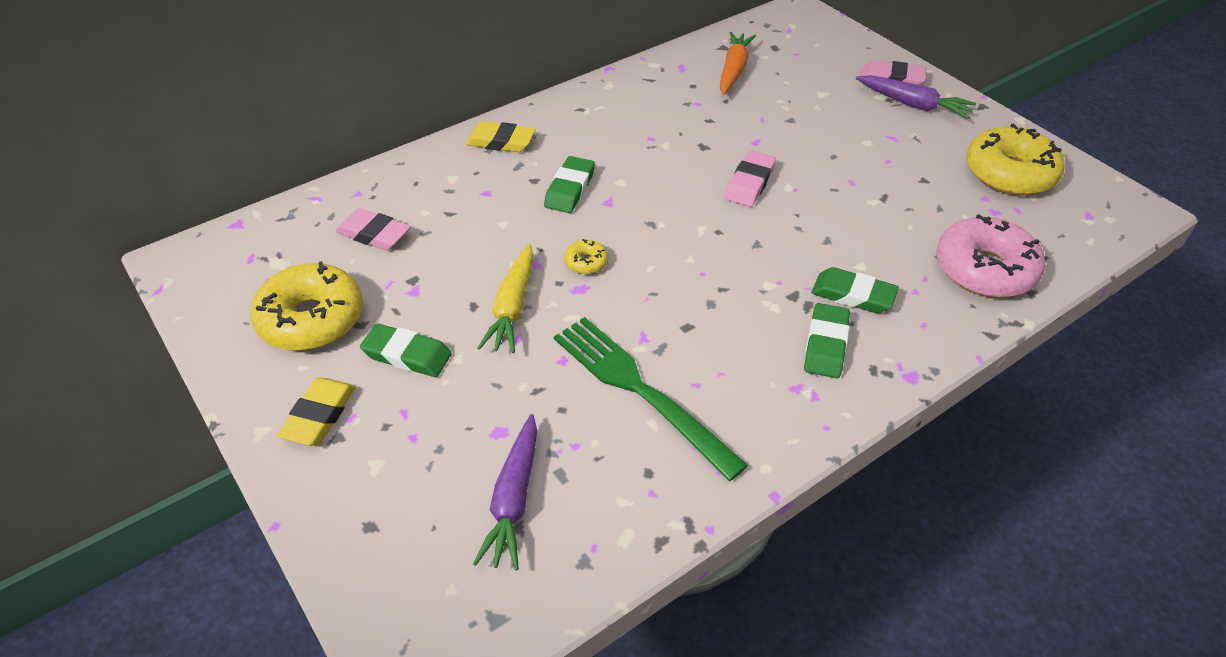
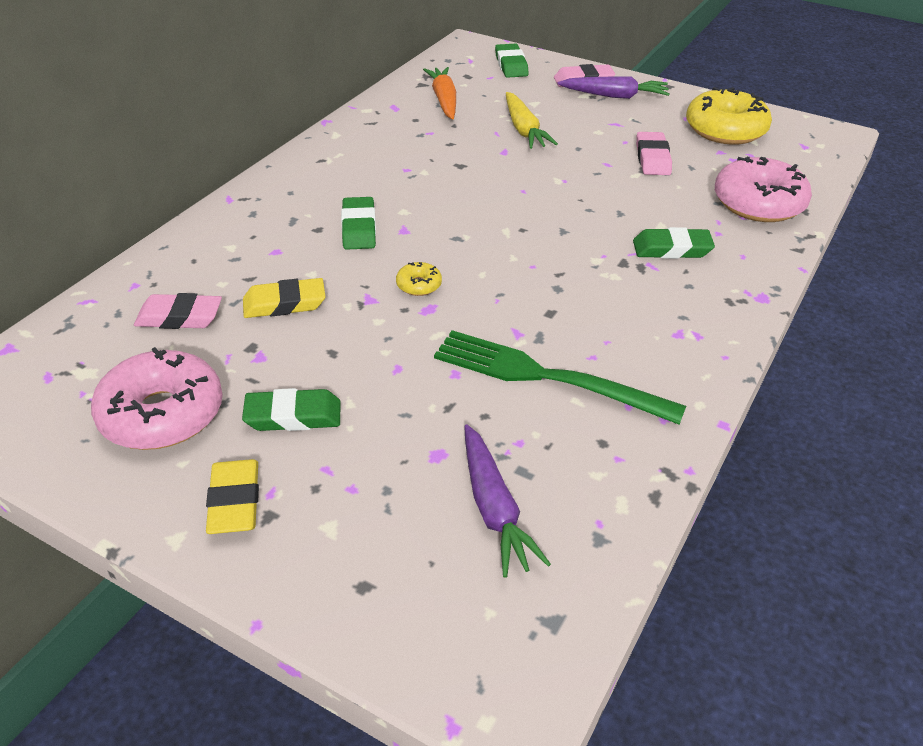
camera: 25 degrees left, 5 degrees down
(311, 319) = (162, 414): yellow donut -> pink donut
(501, 142) = (260, 204): yellow eraser -> yellow eraser (284, 304)
(512, 307) = (373, 342): yellow carrot -> yellow carrot (524, 130)
(750, 183) = (522, 185): pink eraser -> pink eraser (652, 158)
(826, 345) = (678, 293): green eraser -> green eraser (511, 65)

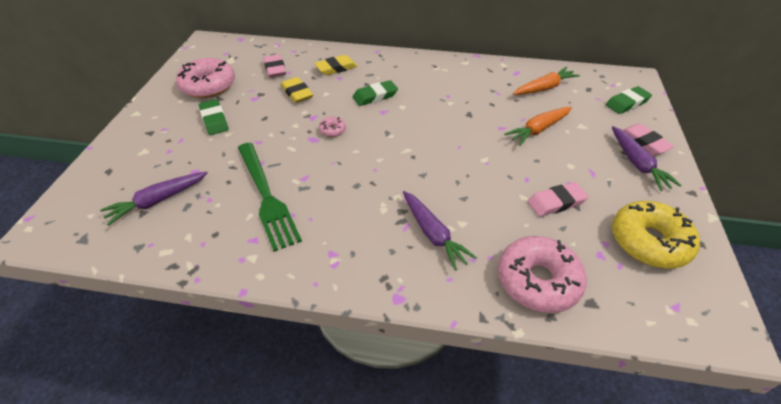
camera: 70 degrees right, 5 degrees up
(234, 501) = (157, 121): yellow eraser -> yellow eraser (336, 68)
(419, 285) = (332, 130): yellow donut -> pink donut
(524, 130) = (538, 130): yellow carrot -> orange carrot
(544, 376) = (267, 197): green fork -> green fork turned 150 degrees clockwise
(672, 249) = (433, 234): green eraser -> purple carrot

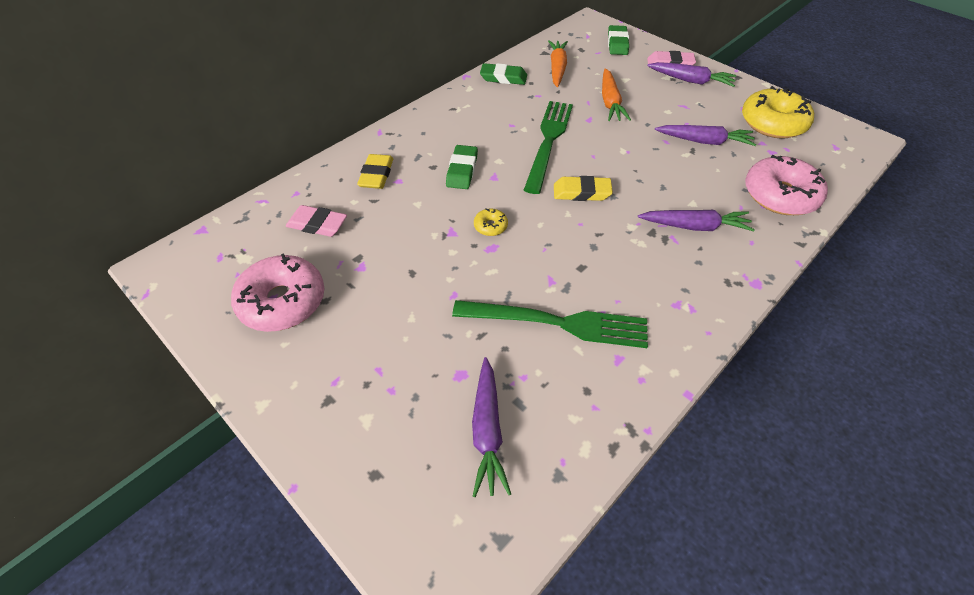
camera: 55 degrees left, 5 degrees up
(214, 120) = (369, 321): green eraser -> green eraser (503, 78)
(297, 93) = (391, 226): yellow eraser -> yellow eraser (581, 192)
(332, 130) = (490, 226): pink donut -> yellow donut
(450, 119) = (548, 140): none -> green fork
(556, 202) = (704, 141): pink eraser -> purple carrot

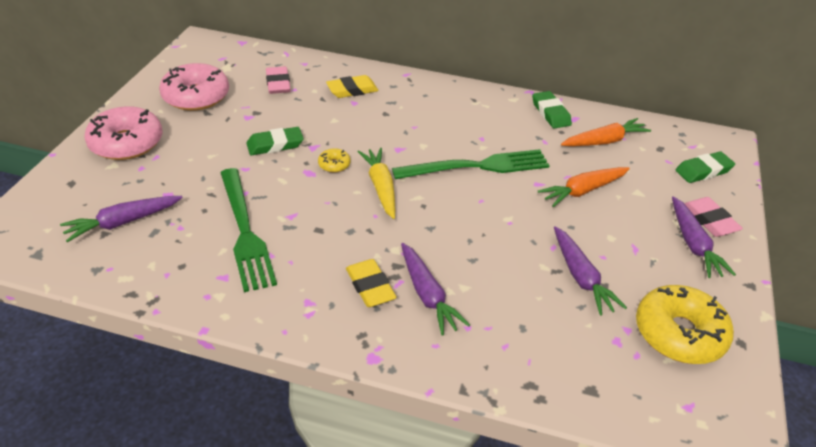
camera: 60 degrees right, 10 degrees down
(462, 170) = (393, 129): green eraser -> green eraser (275, 145)
(543, 207) = (380, 187): none -> yellow carrot
(581, 192) = (419, 206): yellow eraser -> yellow eraser (370, 286)
(780, 195) = (536, 359): pink donut -> pink donut (126, 143)

